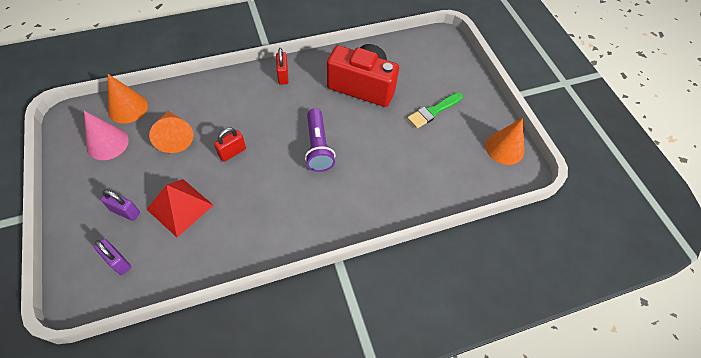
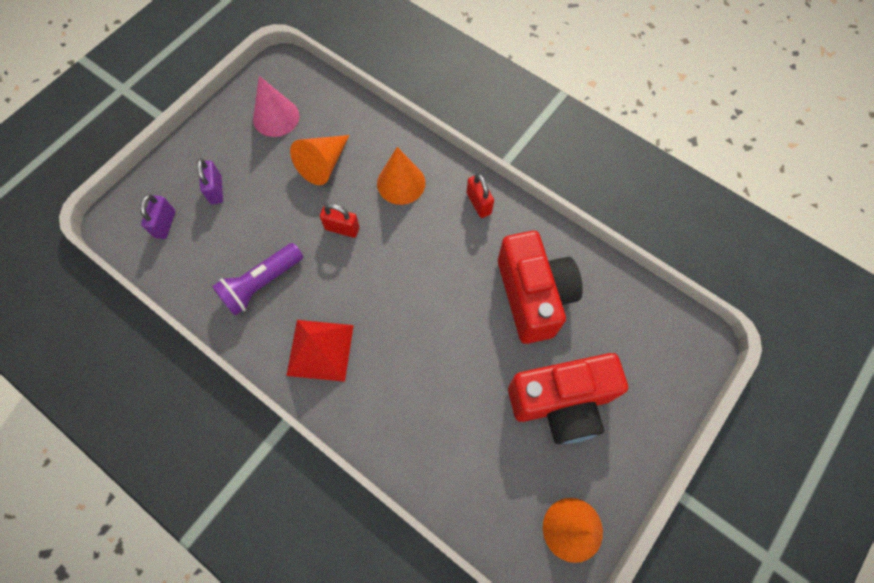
camera: 60 degrees right, 10 degrees up
(128, 108) = (326, 100): orange cone -> orange cone (401, 183)
(180, 207) = (250, 230): red pyramid -> red pyramid (320, 350)
(283, 76) = (479, 203): red padlock -> red padlock turned 75 degrees counterclockwise
(318, 147) = (409, 306): purple flashlight -> purple flashlight (261, 284)
(433, 111) = (561, 403): green brush -> red camera

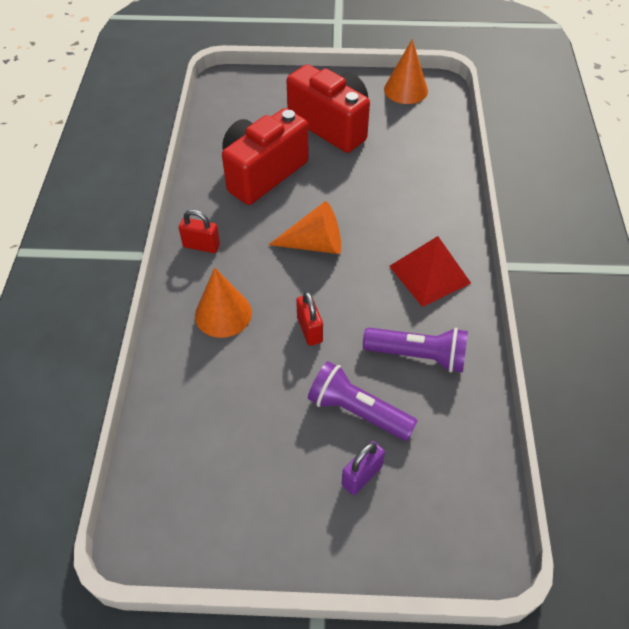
camera: 125 degrees left, 15 degrees down
(165, 224) = (441, 495): purple padlock -> none
(257, 216) = (357, 411): none -> purple flashlight
(276, 117) = (223, 487): pink cone -> none
(323, 164) = (251, 393): orange cone -> orange cone (315, 244)
(479, 203) = (201, 246): red padlock -> red padlock turned 75 degrees clockwise

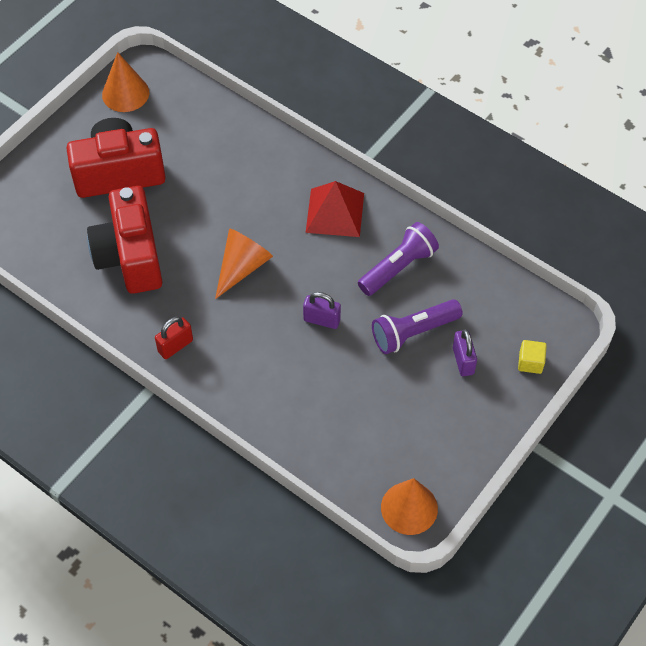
camera: 55 degrees left, 5 degrees up
(223, 314) = (259, 368): orange cone -> orange cone (409, 508)
(309, 330) = (321, 320): red padlock -> purple padlock
(413, 545) = (530, 362): none -> yellow cube

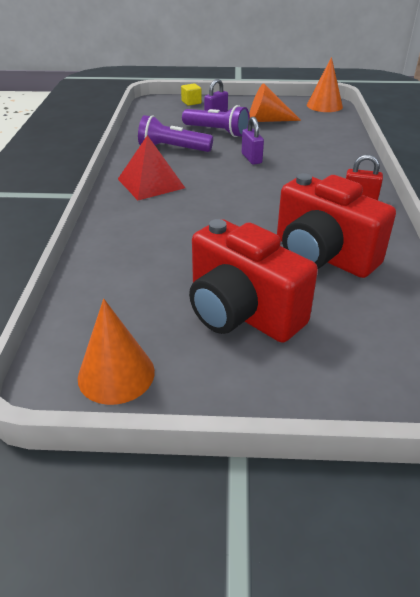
camera: 125 degrees left, 20 degrees down
(130, 257) = (322, 256): red camera -> red camera turned 90 degrees clockwise
(242, 267) = (252, 200): orange cone -> orange cone (267, 120)

